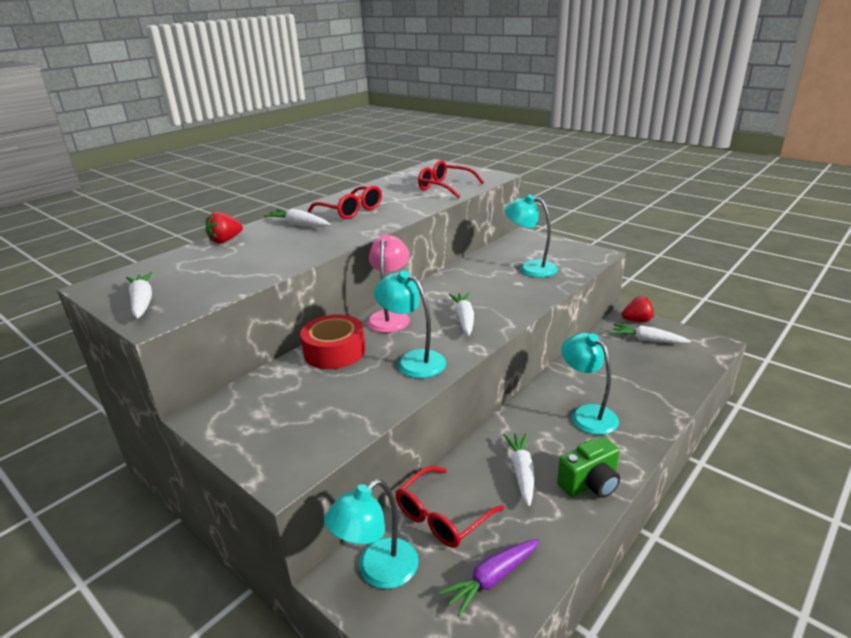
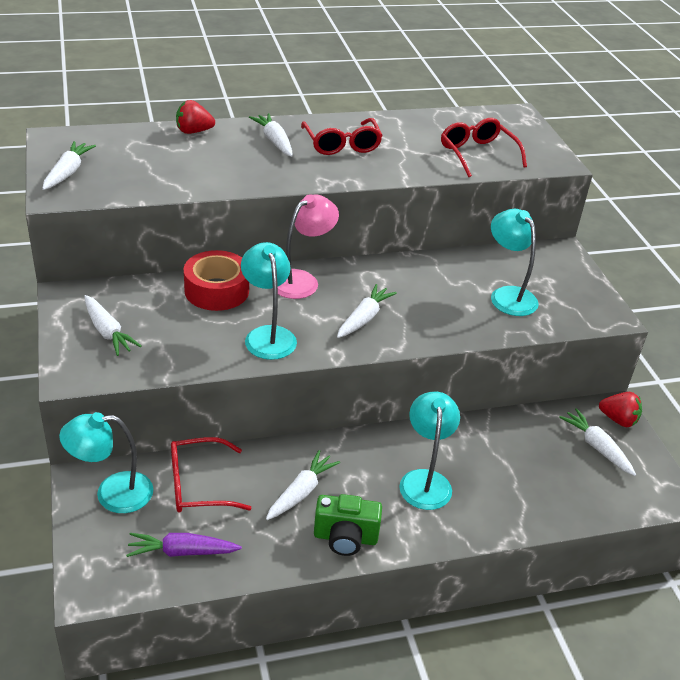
camera: 30 degrees right, 10 degrees up
(277, 423) = (107, 332): none -> white carrot

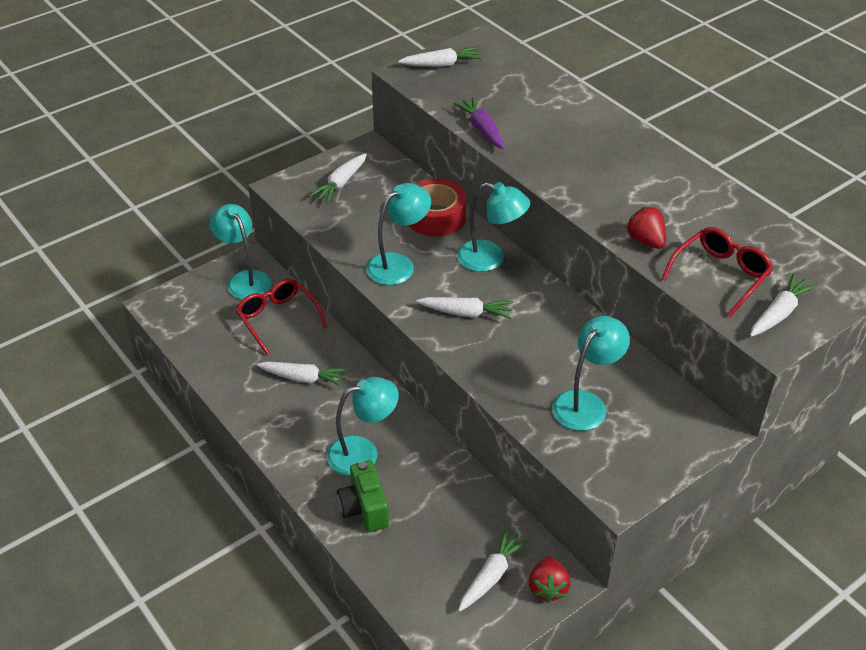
camera: 70 degrees right, 5 degrees up
(182, 552) = (209, 335): purple carrot -> purple carrot (482, 129)
(194, 131) = (568, 96): red strawberry -> red strawberry (646, 241)
(274, 141) = (600, 142): white carrot -> white carrot (779, 313)
(302, 280) = (490, 259): pink lamp -> turquoise lamp
(341, 144) = (639, 182): red glasses -> none
(345, 538) = (269, 420): green camera -> green camera (364, 509)

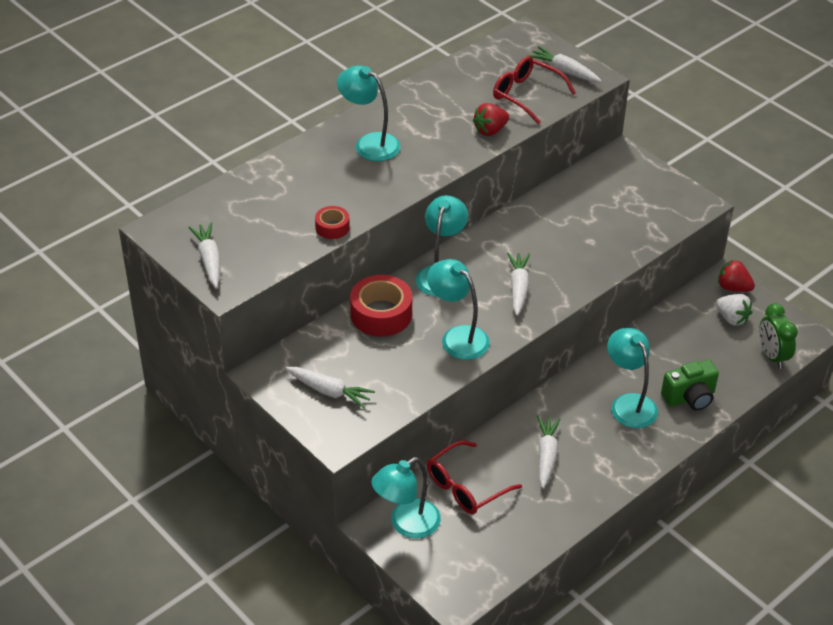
camera: 95 degrees left, 0 degrees up
(422, 607) = (772, 356): none -> green clock
(482, 129) = (332, 227): purple carrot -> red tape
(491, 576) = (732, 318): white carrot -> white strawberry
(548, 588) = (733, 288): red strawberry -> red strawberry turned 150 degrees counterclockwise
(586, 403) = (611, 217): turquoise lamp -> turquoise lamp (369, 143)

